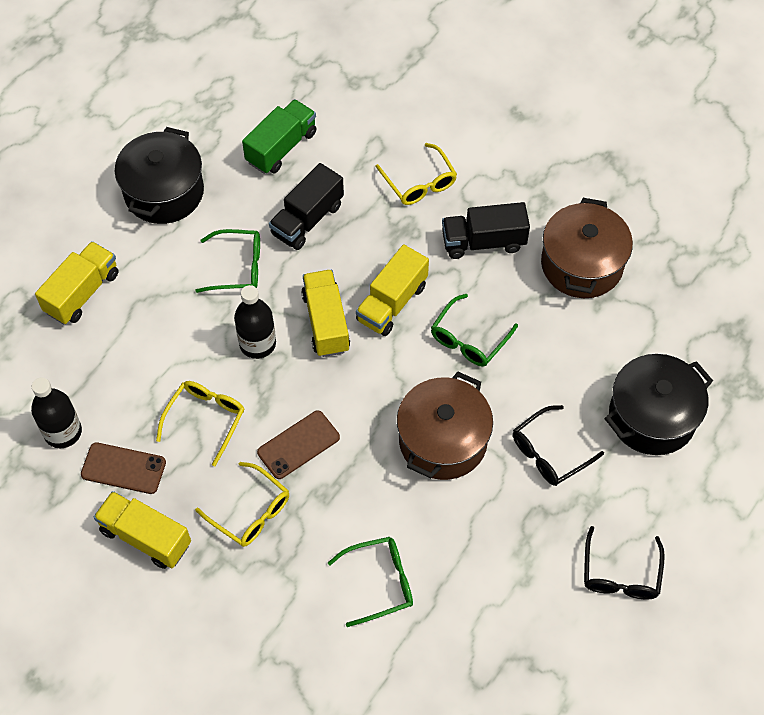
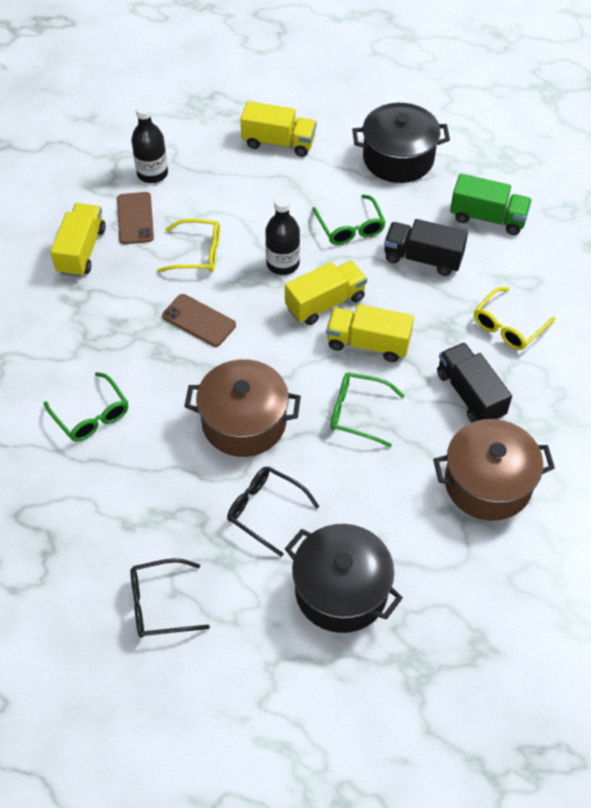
camera: 70 degrees right, 5 degrees down
(250, 511) = (126, 308): yellow glasses -> none

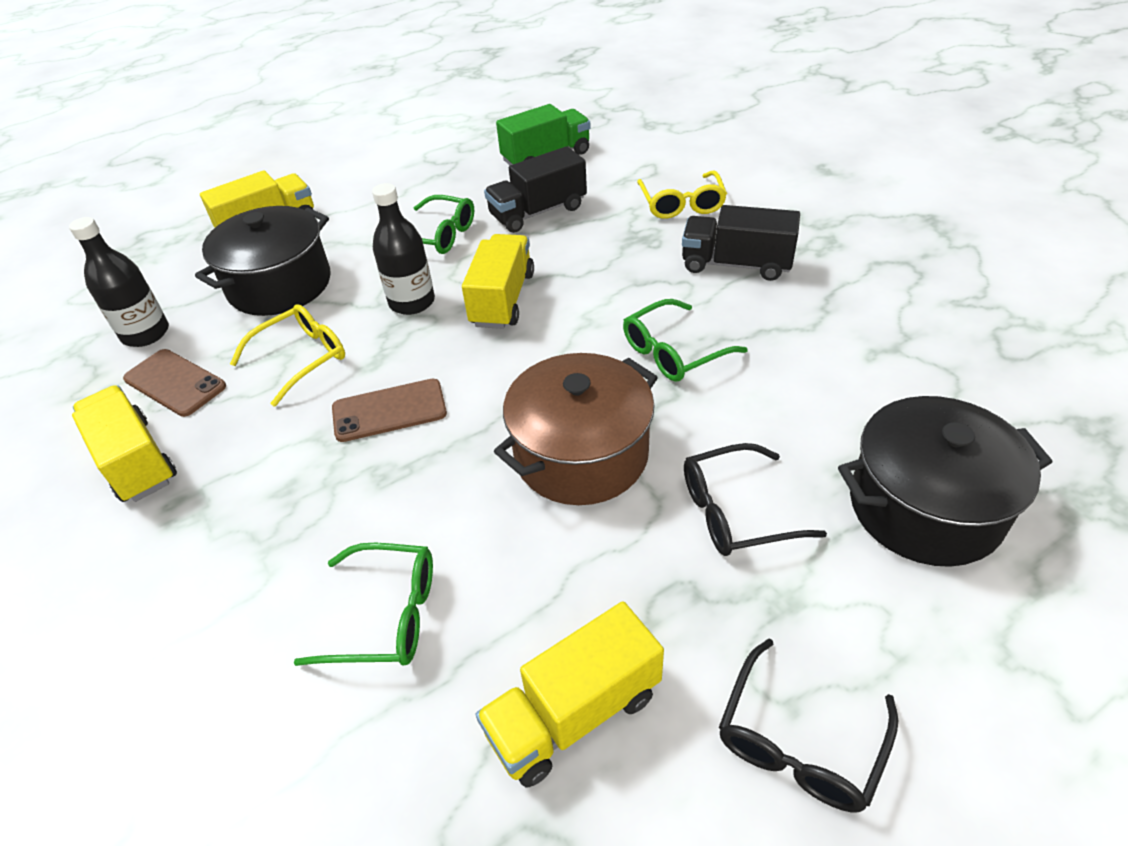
camera: 45 degrees left, 10 degrees down
(368, 343) = (592, 297): yellow truck -> yellow truck (574, 713)
(398, 158) = (407, 170): black pot -> black pot (280, 285)
(487, 483) = (862, 308): brown pot -> none

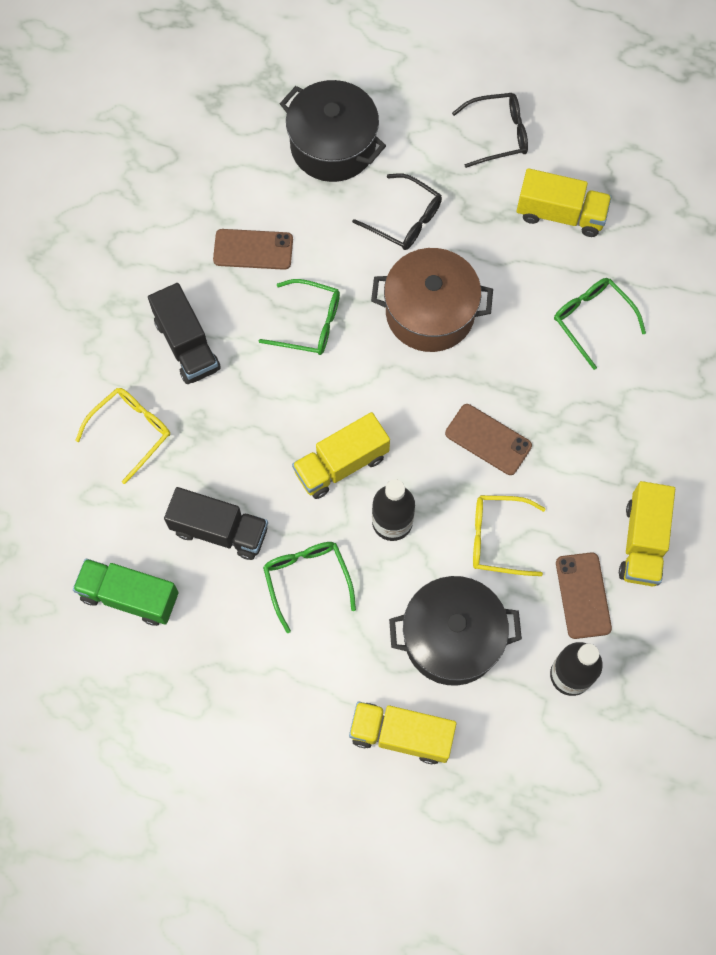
camera: 135 degrees left, 25 degrees up
(812, 356) = (253, 249): none -> brown phone

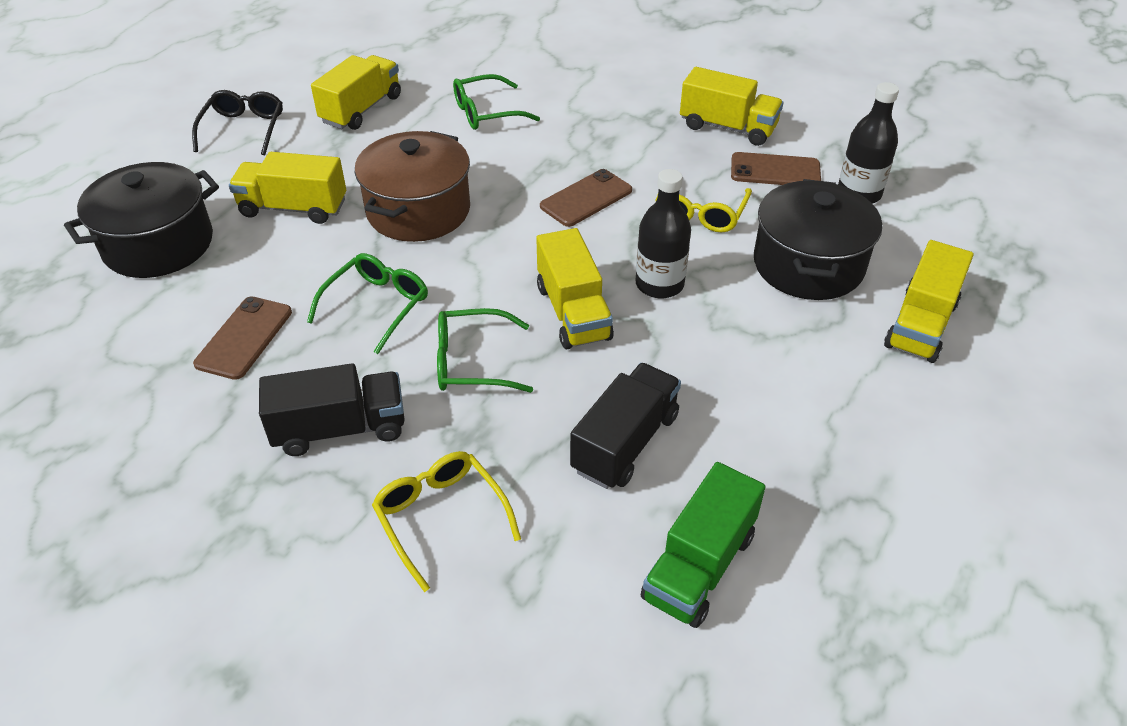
camera: 75 degrees left, 25 degrees down
(307, 580) = (715, 369): green glasses -> green glasses (472, 362)
(404, 219) = (293, 208): black glasses -> yellow truck

